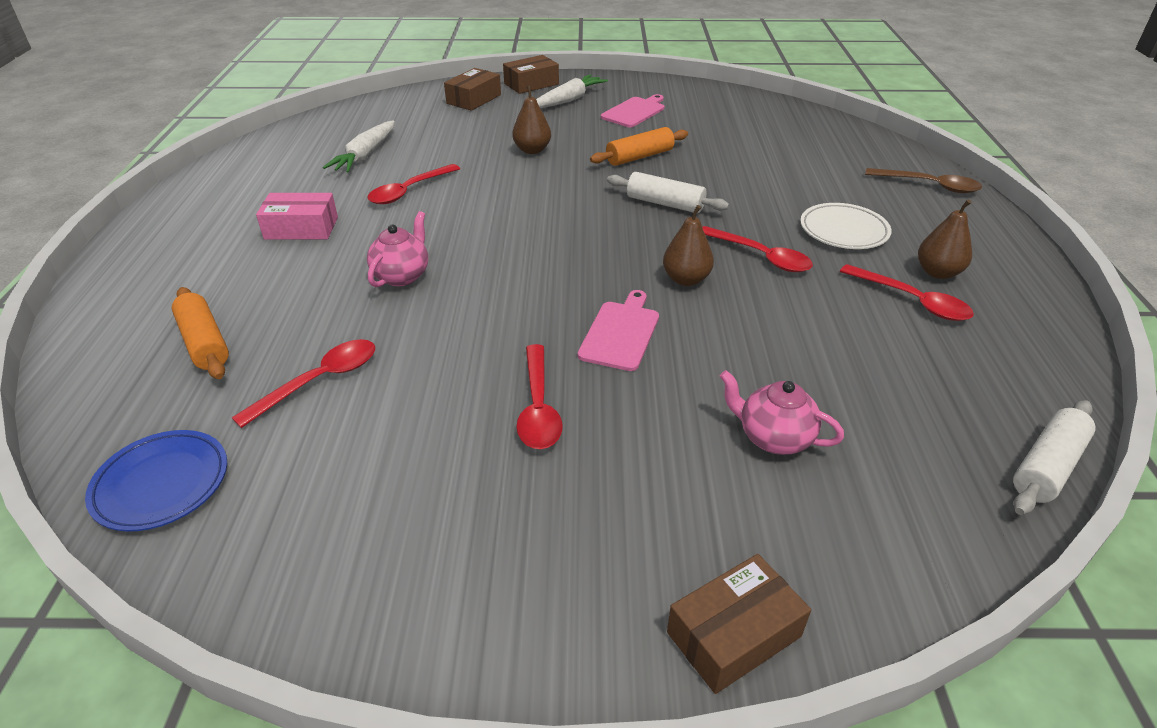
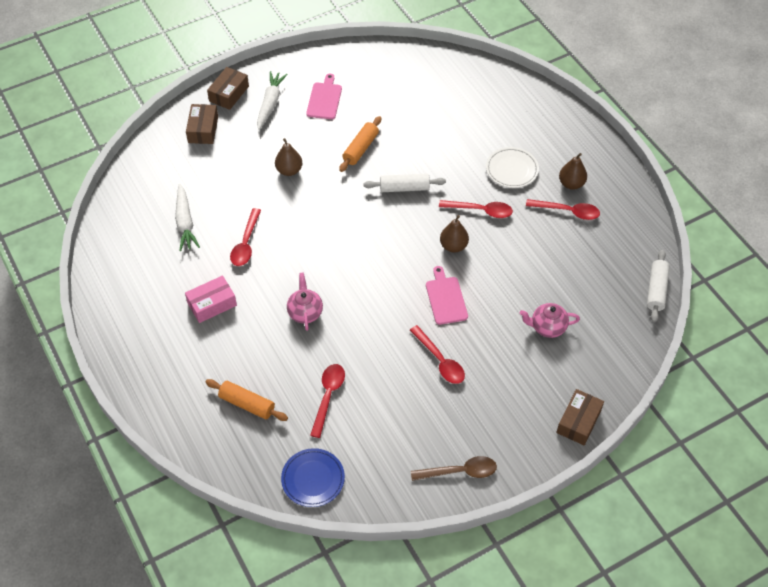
camera: 30 degrees left, 15 degrees up
(929, 185) = (538, 107): brown spoon -> brown spoon (460, 471)

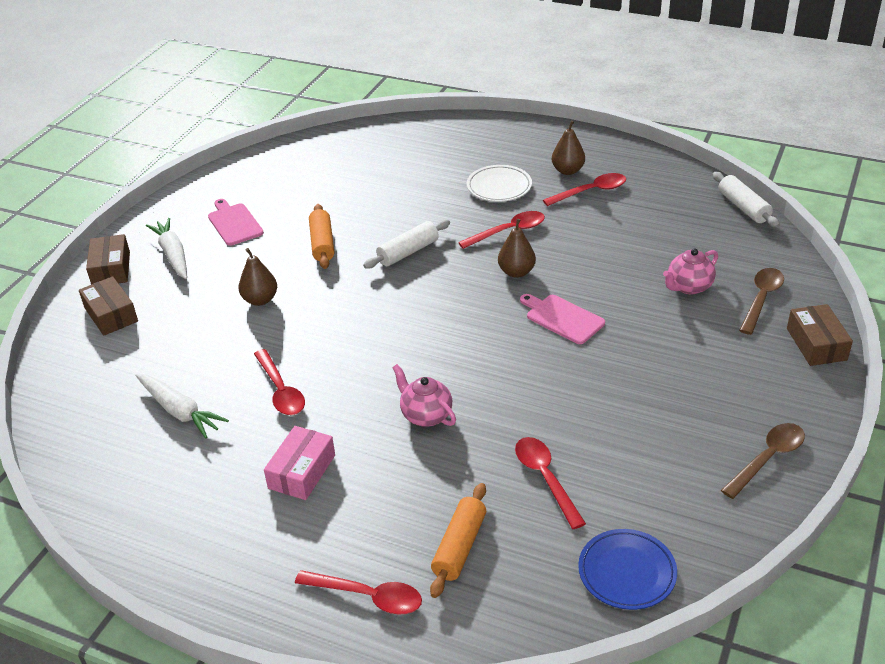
camera: 35 degrees left, 15 degrees down
(247, 404) = (459, 547): orange rolling pin -> orange rolling pin turned 60 degrees counterclockwise
(440, 361) = (623, 373): red spoon -> red spoon (368, 596)
(583, 367) = (761, 299): none -> brown spoon

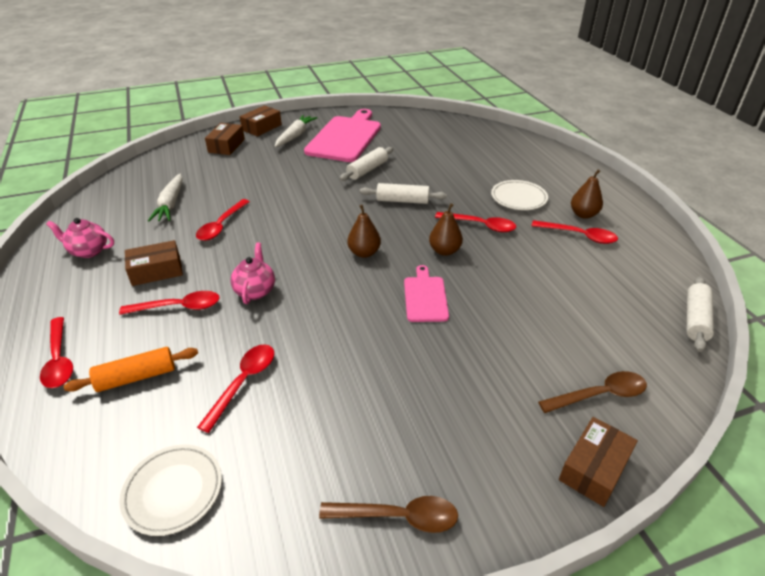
camera: 45 degrees right, 0 degrees up
(234, 223) = (345, 137): pink cutting board -> pink cutting board, size x1.95
(260, 300) = (292, 178): brown pear -> brown pear (364, 253)
(302, 472) = (156, 271): pink box -> brown box
(322, 243) = (367, 170): orange rolling pin -> white rolling pin
(386, 478) = (179, 307): none -> red spoon
(627, 572) = (173, 491): blue plate -> white plate
(688, 287) = (550, 342): pink teapot -> pink teapot (88, 251)

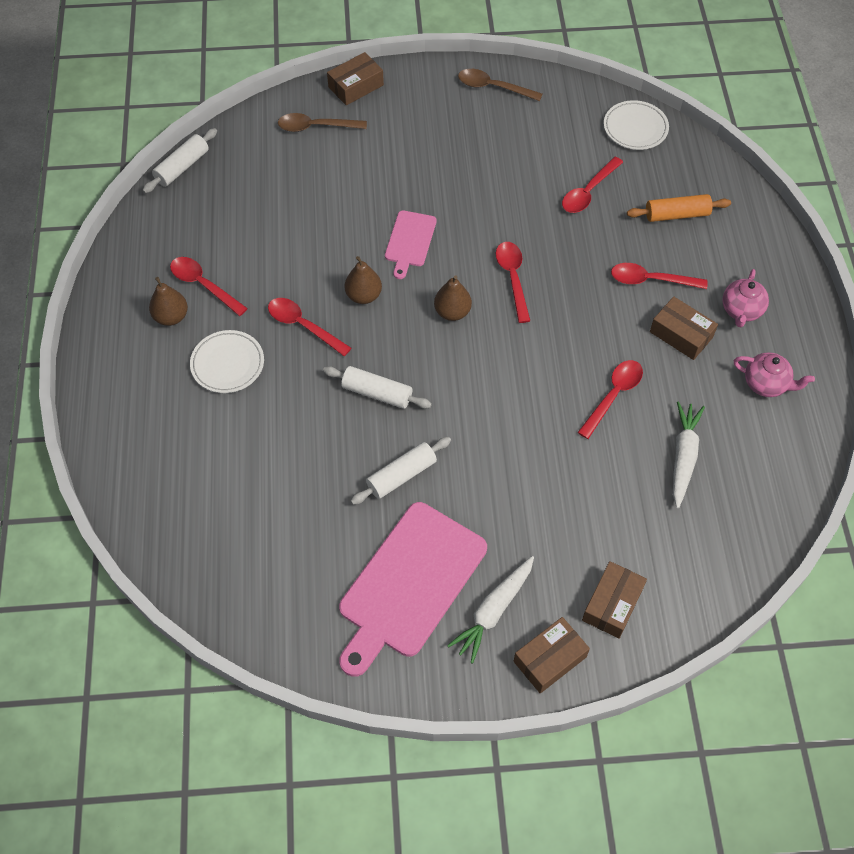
camera: 165 degrees left, 20 degrees up
(59, 360) = (748, 244): red spoon -> red spoon (512, 278)
(156, 271) = (681, 334): brown box -> brown box turned 45 degrees clockwise
(255, 290) = (575, 284): pink teapot -> pink teapot (741, 311)

